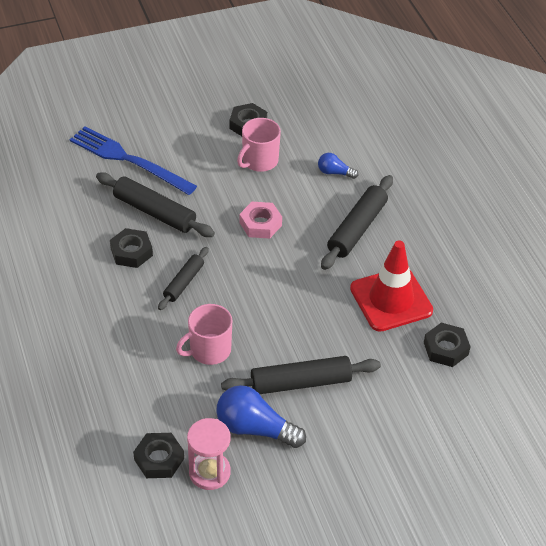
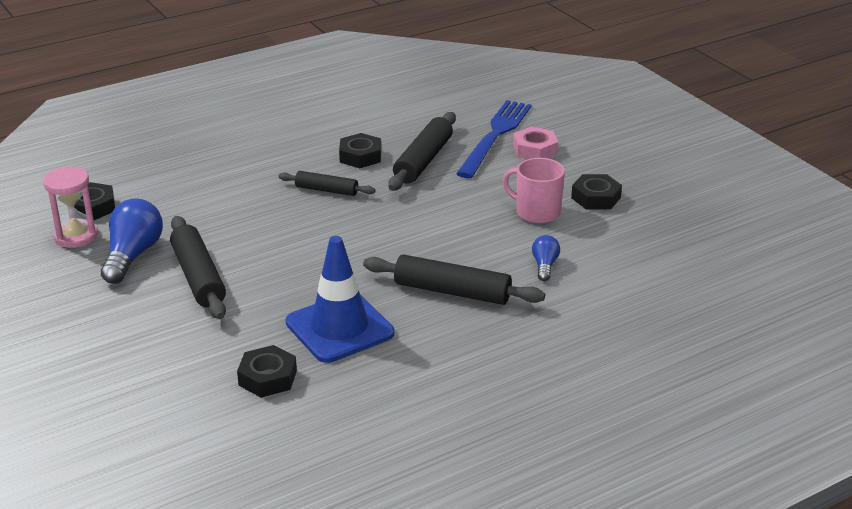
camera: 80 degrees right, 15 degrees down
(209, 350) = (235, 216): pink mug -> none
(260, 224) = (432, 225): pink nut -> pink nut (535, 149)
(391, 299) = (339, 328): red traffic cone -> blue traffic cone

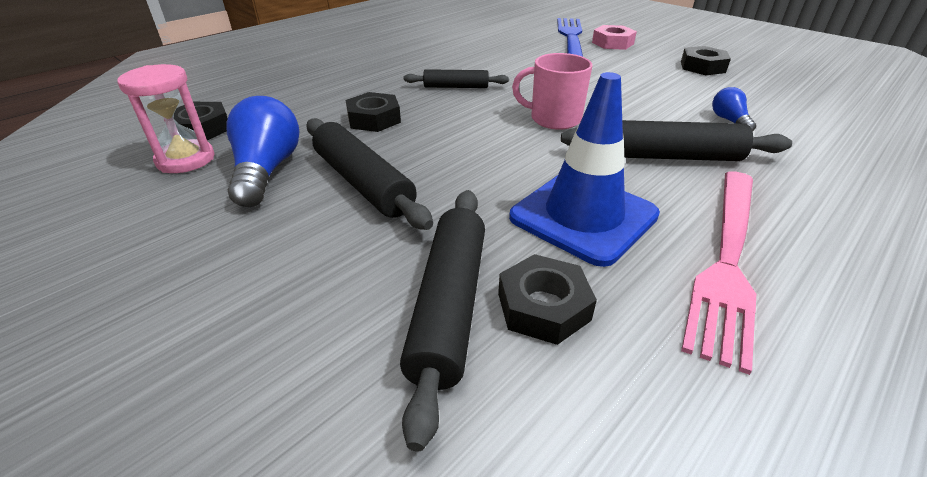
camera: 15 degrees left, 5 degrees up
(360, 156) = (468, 61): black nut -> black nut (374, 119)
(410, 372) = (727, 259): none -> pink fork
(423, 160) = (527, 58): black rolling pin -> black rolling pin (448, 306)
(536, 212) = (667, 82): pink mug -> pink mug (553, 119)

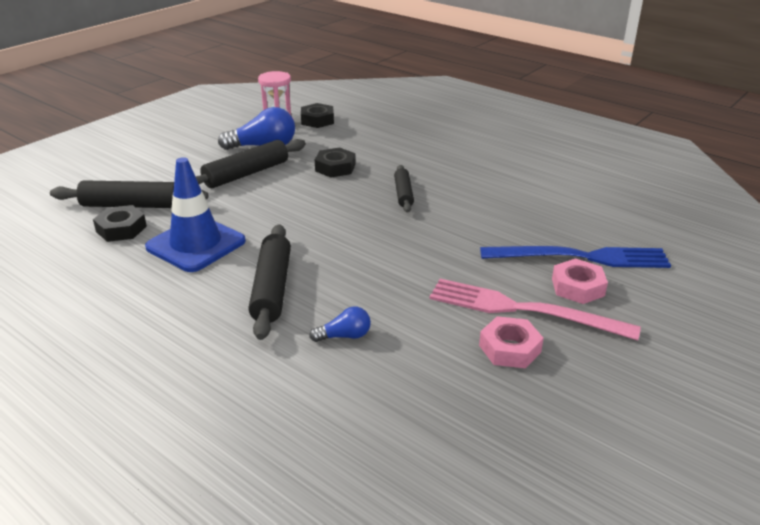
camera: 85 degrees right, 5 degrees down
(553, 119) = (341, 238): pink mug -> none
(702, 67) = (509, 348): black nut -> pink nut
(727, 259) = (138, 291): pink fork -> pink fork (523, 310)

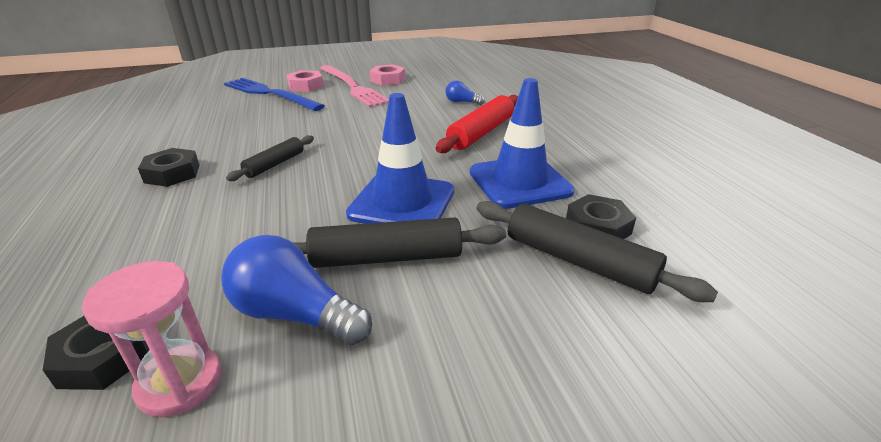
camera: 145 degrees left, 0 degrees up
(272, 201) = (402, 202): none -> blue traffic cone
(272, 288) = (481, 133): black rolling pin -> red rolling pin
(335, 168) = (274, 221): black nut -> black nut (172, 173)

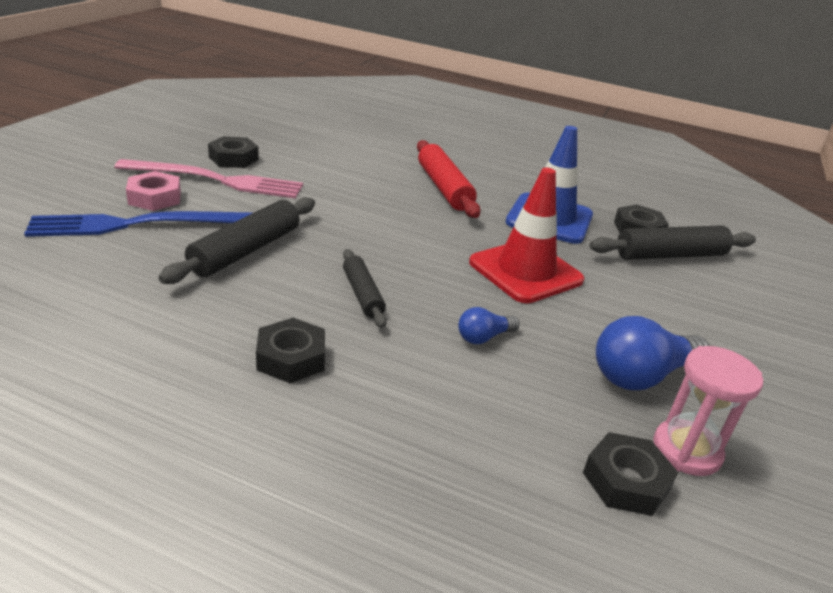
camera: 55 degrees left, 0 degrees up
(387, 258) = (602, 312): black rolling pin -> black rolling pin (246, 251)
(388, 80) = (233, 158): pink nut -> black nut
(402, 202) = (525, 271): blue traffic cone -> red traffic cone
(462, 102) = (364, 162): blue light bulb -> blue light bulb (484, 337)

